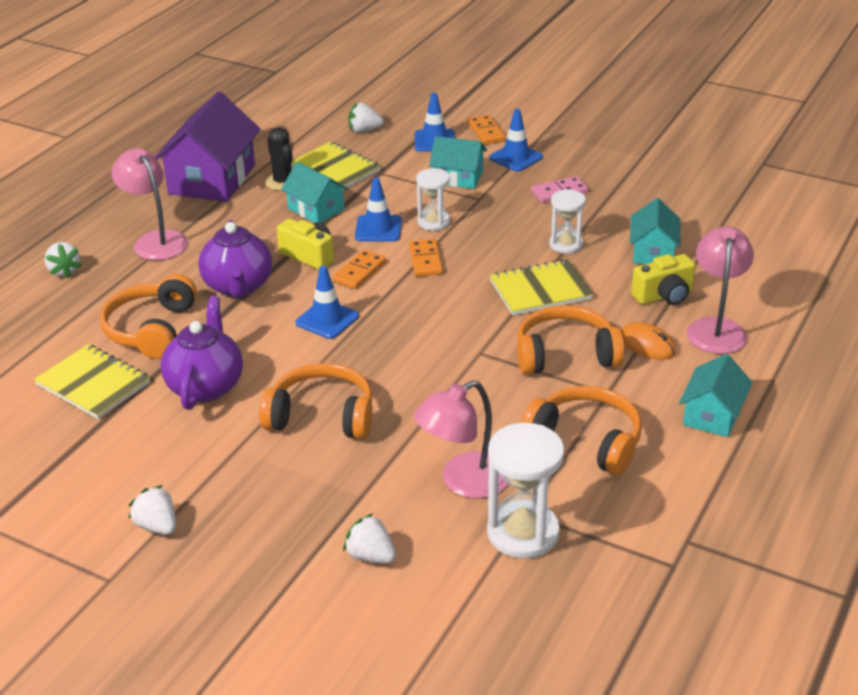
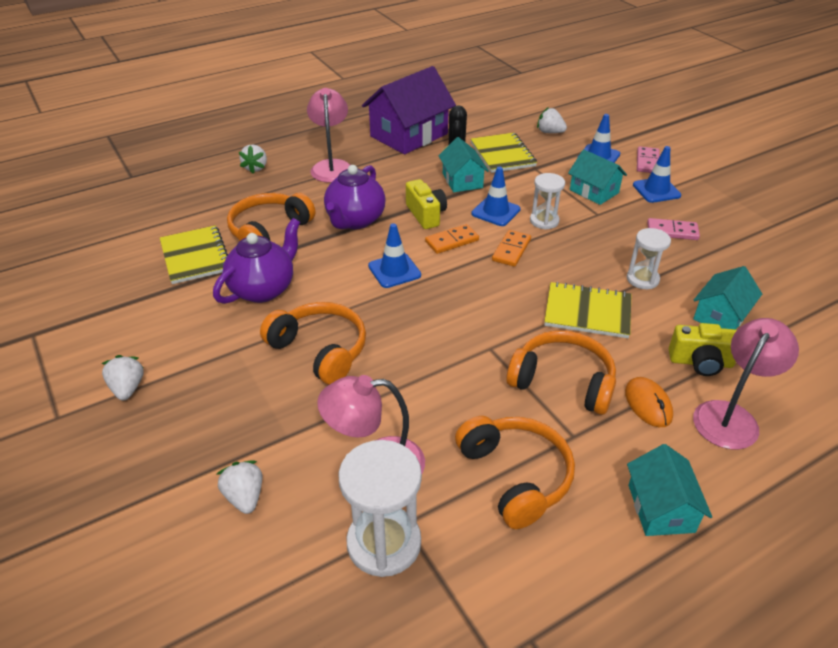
camera: 30 degrees right, 5 degrees up
(486, 132) = (647, 162): orange domino -> pink domino
(712, 415) = (661, 508): turquoise house -> turquoise house turned 60 degrees counterclockwise

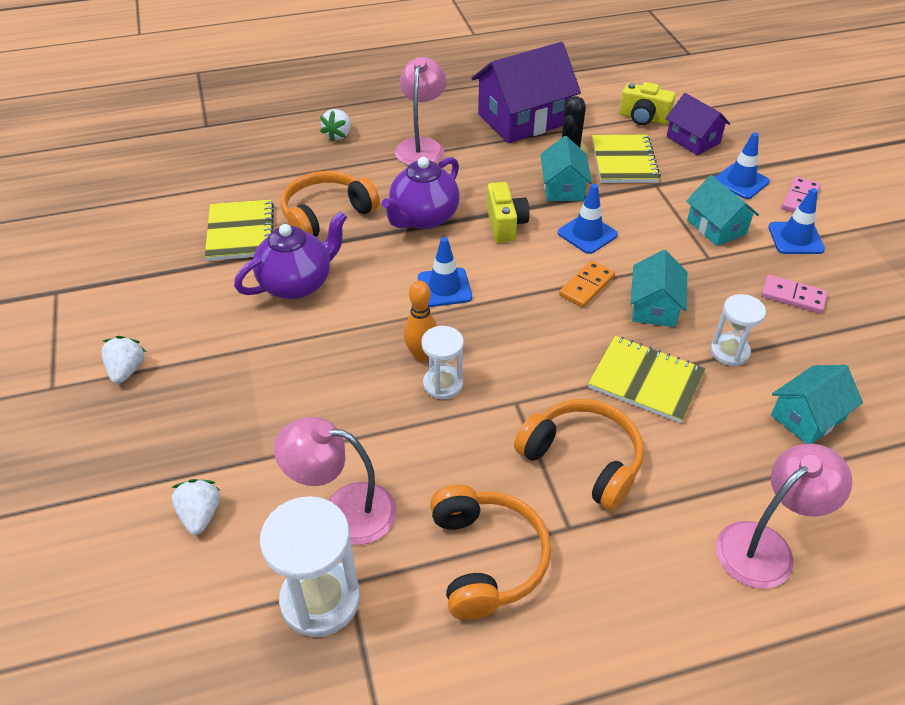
camera: 15 degrees right, 5 degrees up
(320, 350) = (332, 367): orange headphones -> none
(396, 326) = (422, 355): none -> orange bowling pin
(452, 241) = (522, 262): orange domino -> none
(544, 221) = (640, 255): white hourglass -> white hourglass (443, 384)
(549, 132) = (693, 140): white strawberry -> purple house
(648, 404) = (671, 509): orange mouse -> none
(661, 508) = (635, 635): turquoise house -> turquoise house (654, 307)
(700, 362) = (757, 471): yellow camera -> yellow camera (643, 118)

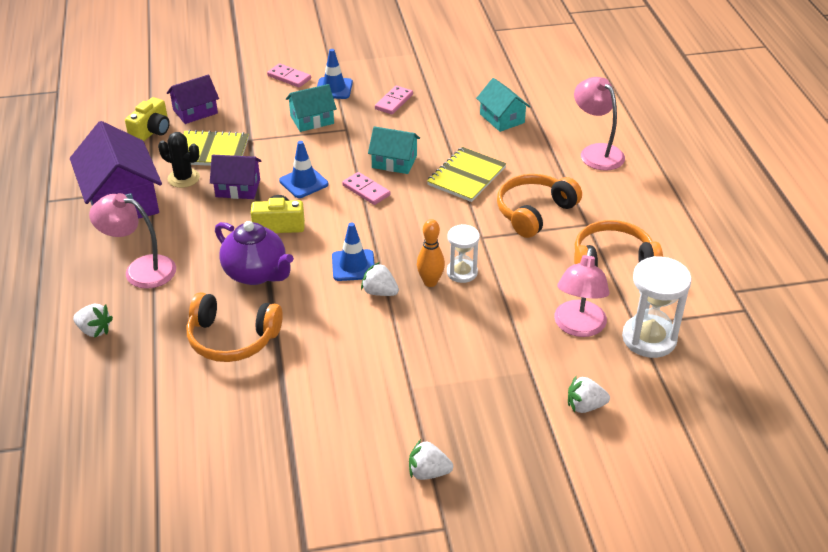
camera: 85 degrees left, 5 degrees down
(240, 232) = (242, 402): yellow notebook -> none
(297, 284) = (330, 358): purple teapot -> none
(326, 214) = (232, 339): orange headphones -> orange headphones turned 45 degrees counterclockwise
(401, 312) = (379, 292): none -> white strawberry
(563, 187) = (238, 188): turquoise house -> purple house
(586, 286) = (366, 190): orange domino -> pink domino
(729, 352) = (443, 137): white hourglass -> none
(741, 181) = (260, 99): blue traffic cone -> none

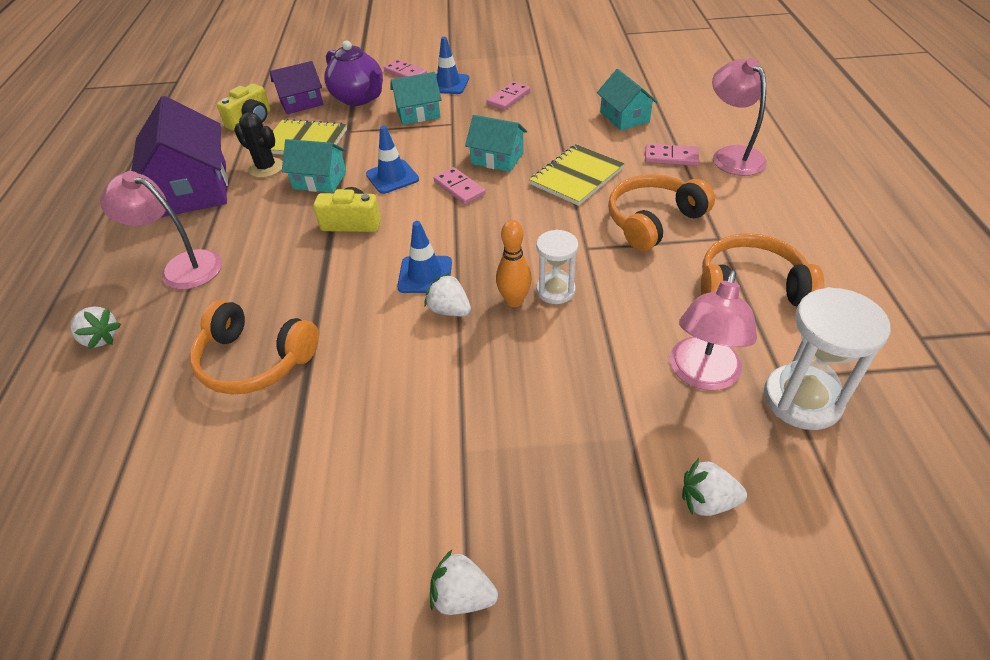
camera: 10 degrees right, 5 degrees up
(238, 188) = (319, 180): purple house -> turquoise house
(256, 273) = (309, 278): purple teapot -> purple teapot (359, 98)
(545, 156) = (671, 157): none -> pink domino

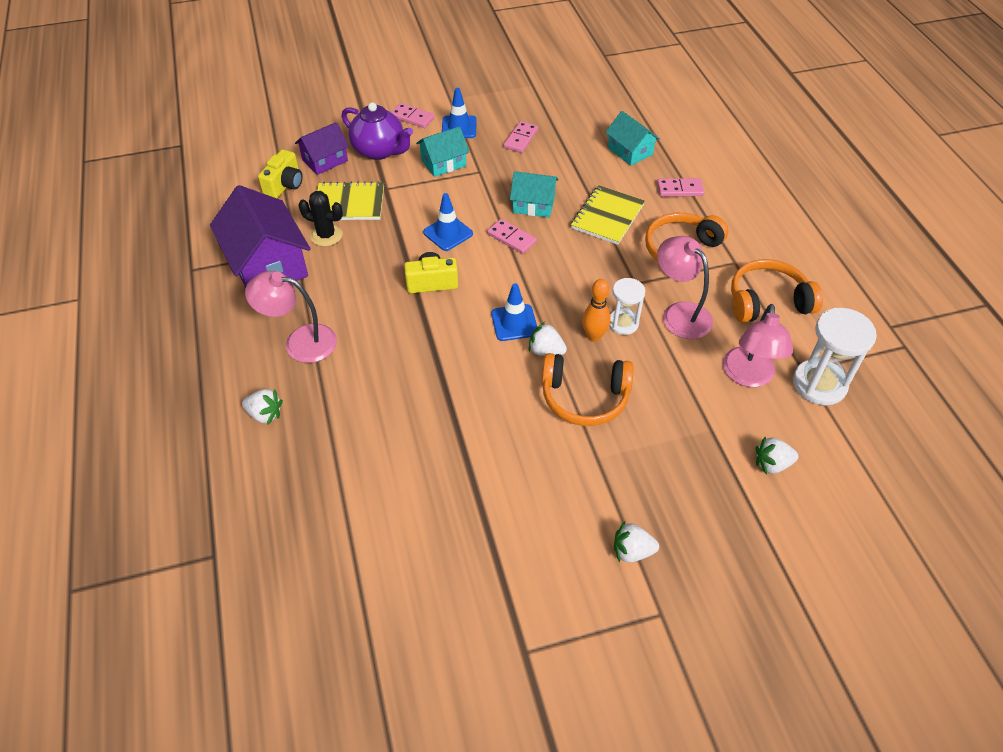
camera: 15 degrees left, 5 degrees up
(255, 360) = (407, 414): orange headphones -> orange headphones (584, 397)
(319, 180) = (383, 243): turquoise house -> none
(731, 155) = (728, 183): pink lamp -> pink lamp (679, 313)

